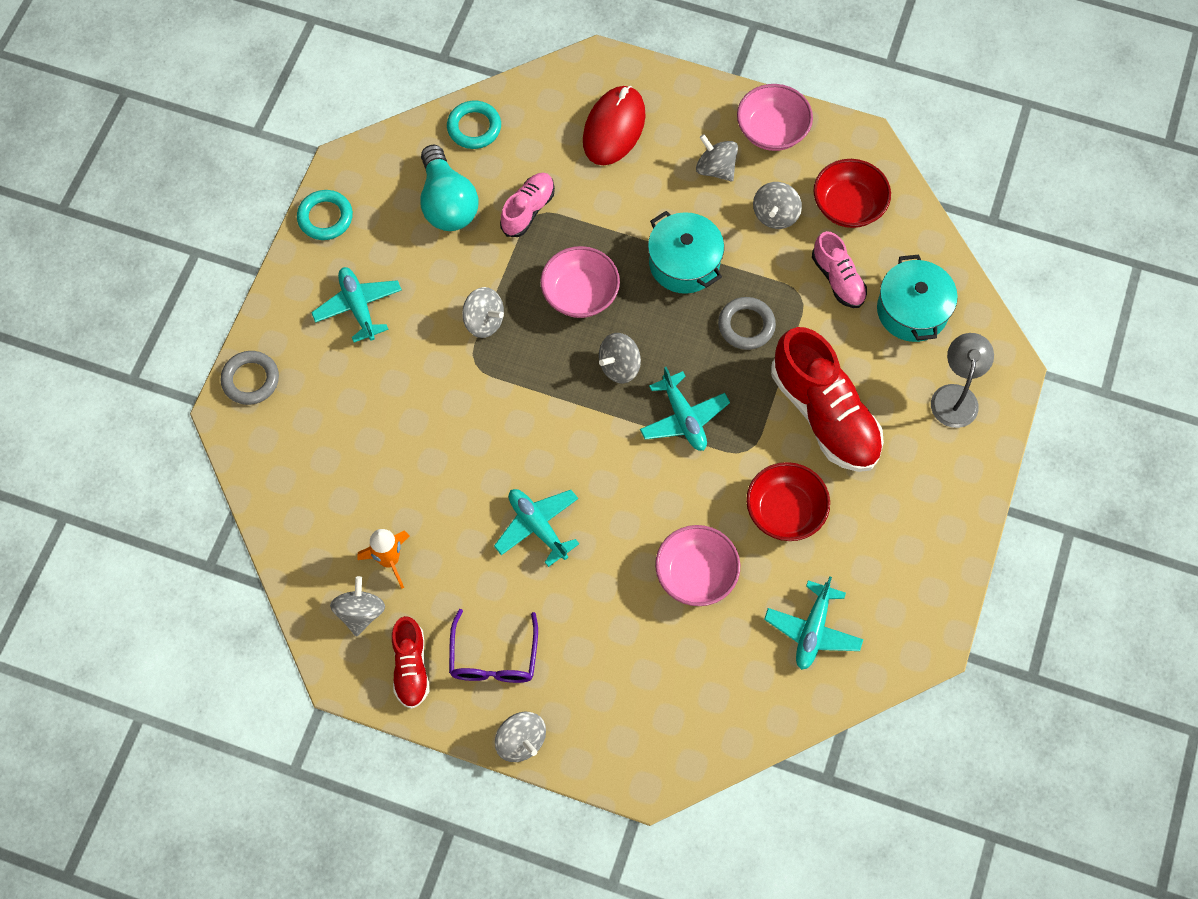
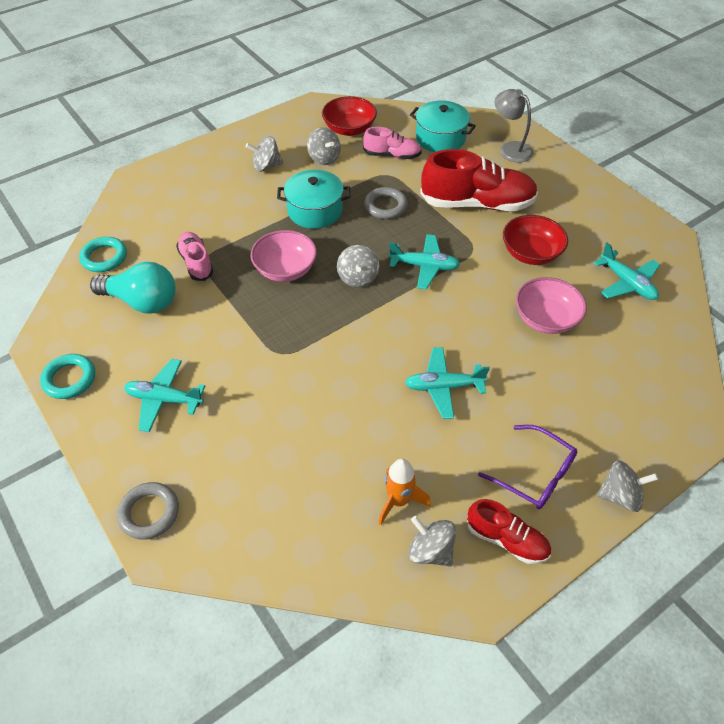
camera: 55 degrees left, 15 degrees down
(484, 321) = (253, 330): grey spinning top -> none
(614, 128) = (187, 194): red mouse -> none
(772, 130) = (268, 133): pink bowl -> none

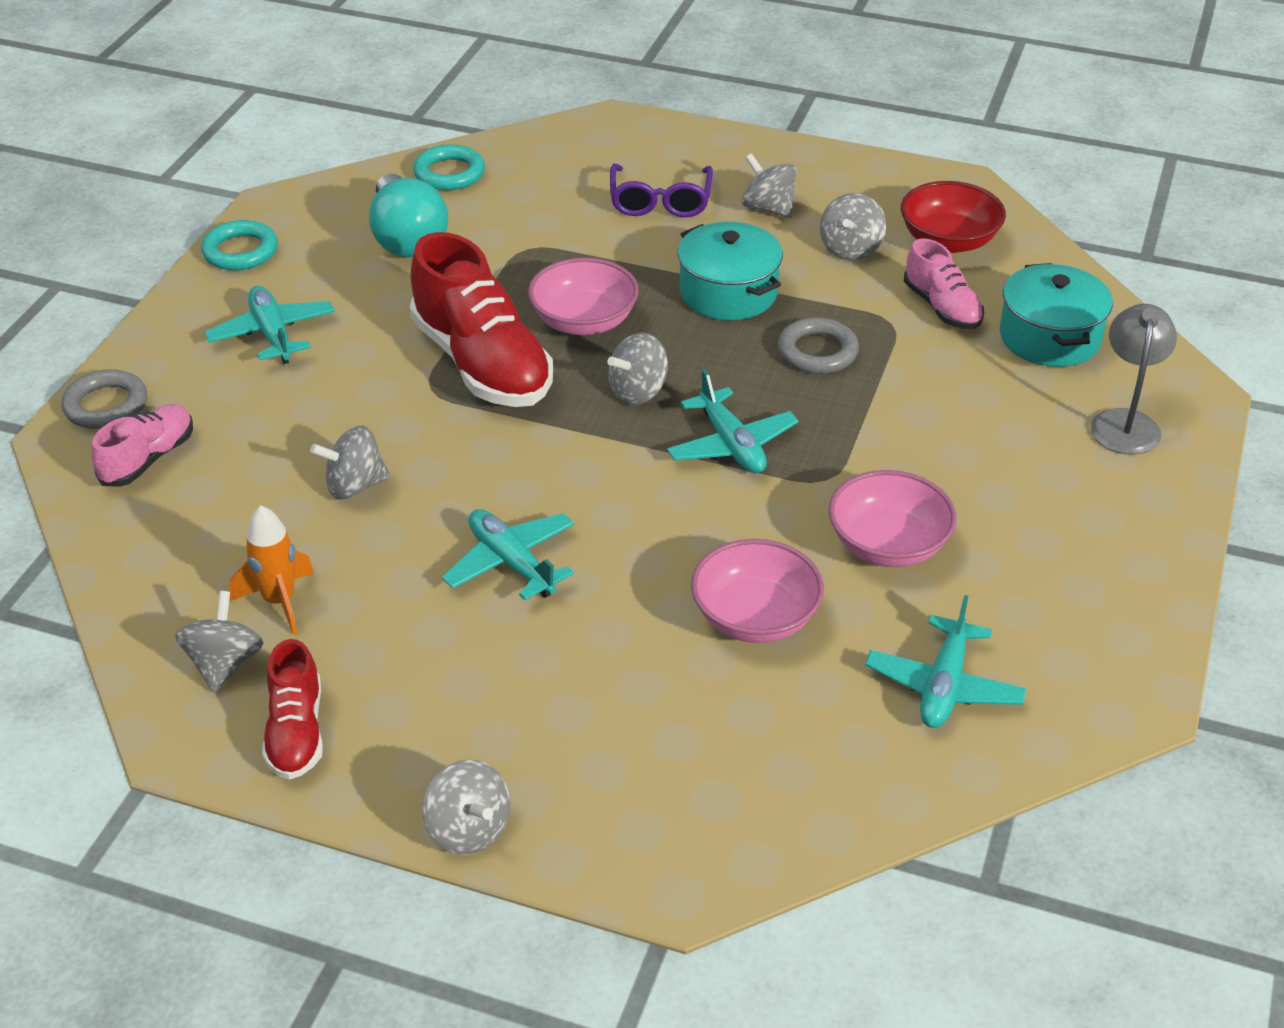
camera: 55 degrees right, 10 degrees down
(196, 263) = (516, 245): pink shoe -> pink shoe (148, 459)
(331, 423) = (355, 486): none -> grey spinning top
(477, 204) = (937, 441): red shoe -> red shoe (482, 363)
(531, 253) = (888, 545): red bowl -> pink bowl
(535, 474) = (431, 720): purple glasses -> purple glasses (660, 201)

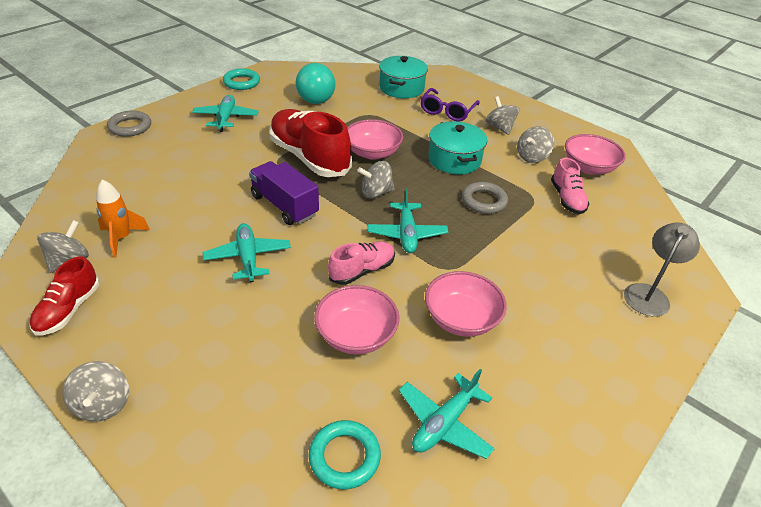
camera: 20 degrees right, 0 degrees up
(148, 459) = (126, 154): pink shoe -> pink shoe (362, 270)
(355, 486) = (204, 195): grey spinning top -> none
(449, 173) = (357, 76): turquoise ring -> turquoise ring (344, 457)
(482, 363) = (309, 157): red shoe -> red shoe turned 150 degrees clockwise
(504, 461) = (284, 205): none -> purple truck
(948, 241) = (588, 167): red bowl -> pink bowl
(1049, 337) = (623, 232): turquoise pot -> turquoise pot (401, 88)

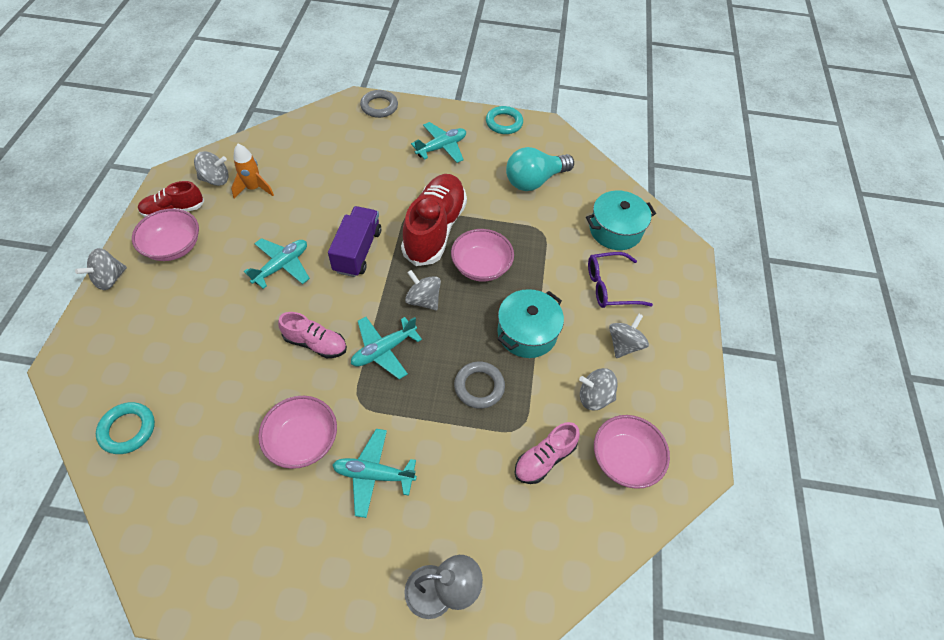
camera: 55 degrees right, 15 degrees up
(356, 335) = (242, 377): pink bowl -> pink bowl (174, 247)
(444, 423) = (186, 478): turquoise plane -> turquoise plane (374, 474)

